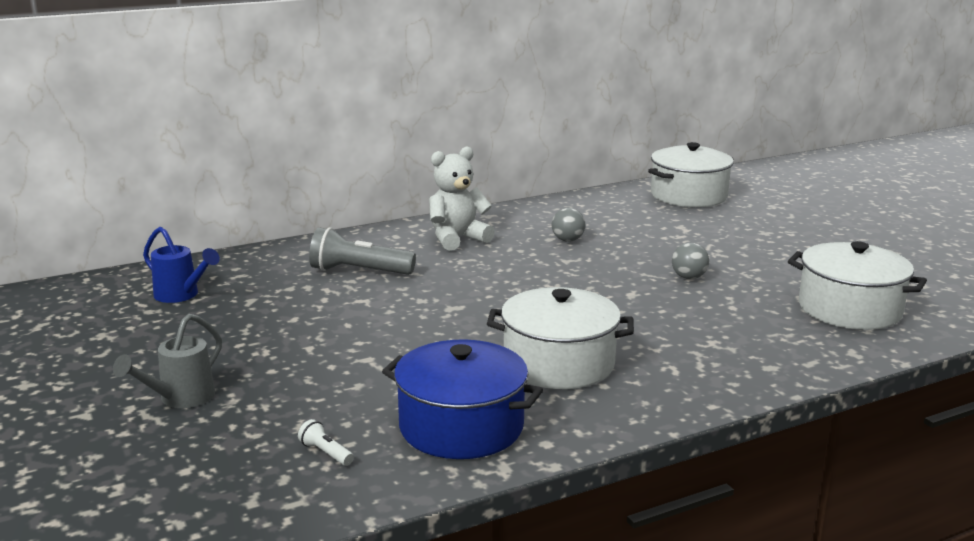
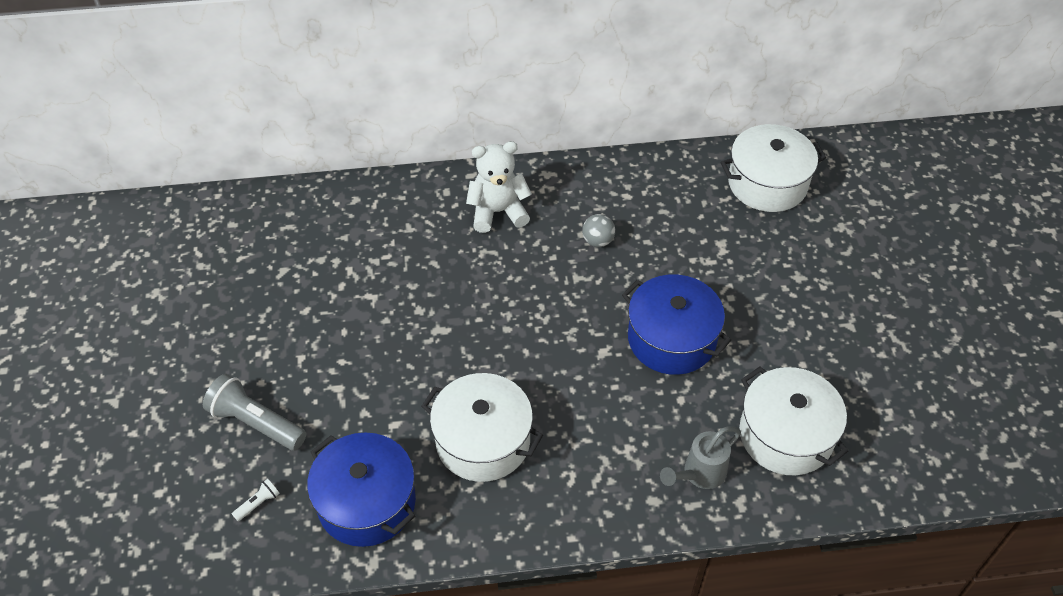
camera: 20 degrees right, 30 degrees up
(180, 399) = (184, 401): grey watering can -> grey watering can (699, 474)
(181, 295) = (232, 247): blue watering can -> none
(325, 453) = (258, 503): white flashlight -> white flashlight turned 75 degrees clockwise
(358, 271) = (387, 247): grey flashlight -> grey flashlight (256, 423)
(688, 277) = (671, 339): grey ball -> blue pot

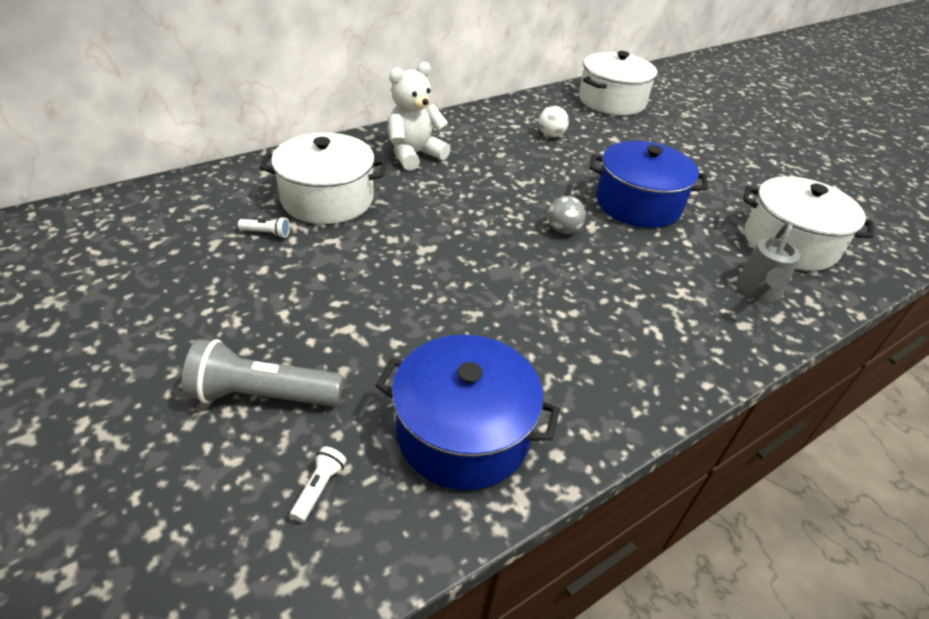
camera: 30 degrees left, 10 degrees down
(325, 273) = (267, 233): none -> white flashlight
(483, 441) = (544, 328): white pot -> white pot (327, 199)
(598, 241) = (517, 156): grey ball -> grey ball (563, 230)
(654, 220) = (551, 135): none -> white ball

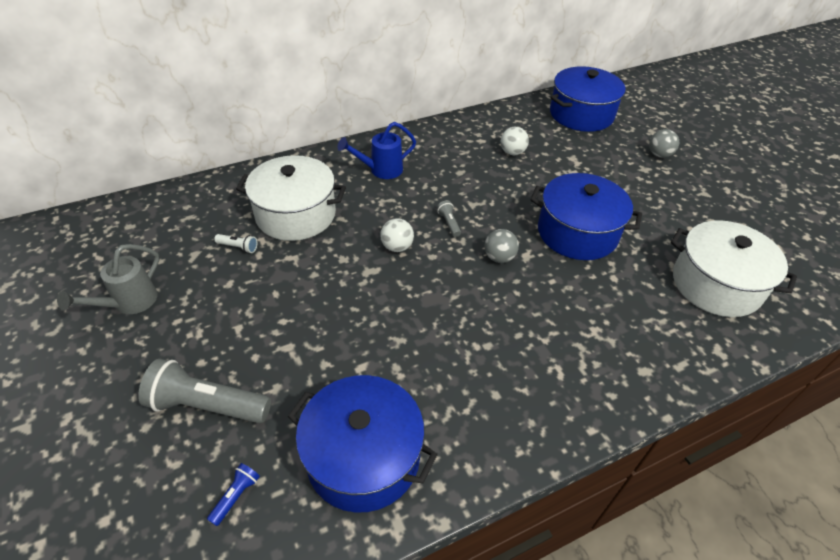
camera: 10 degrees right, 5 degrees up
(319, 488) = (236, 496): white flashlight -> blue flashlight
(414, 155) = (381, 170): white teddy bear -> blue watering can
(450, 225) = (397, 247): none -> white ball
(501, 201) = (449, 223): none -> grey flashlight
(612, 101) = (581, 114): white pot -> blue pot
(699, 133) = (659, 155): none -> grey ball
(758, 291) = (669, 336): grey watering can -> grey watering can (129, 303)

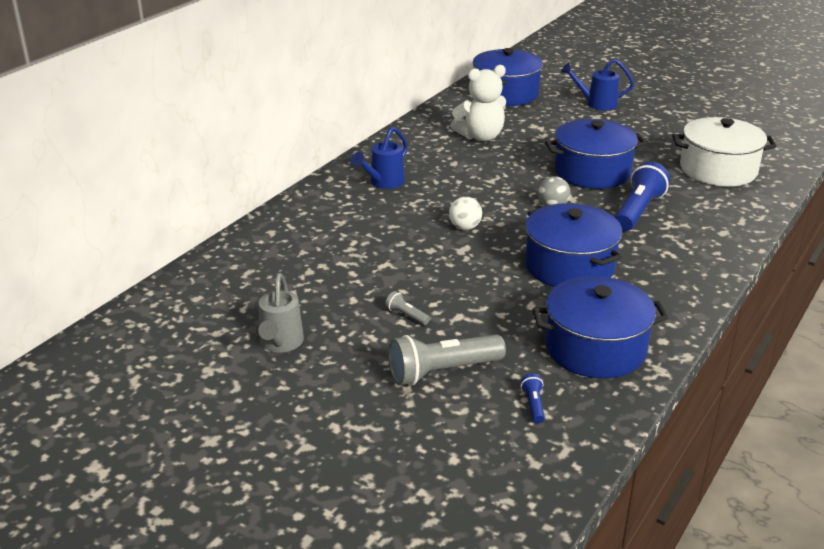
camera: 30 degrees left, 15 degrees down
(238, 247) = (327, 275): white flashlight -> none
(296, 214) = (348, 236): white pot -> none
(442, 338) = (569, 266): none -> blue pot
(449, 223) = (487, 199): grey flashlight -> grey flashlight (406, 315)
(512, 152) = (481, 136): white ball -> white teddy bear
(578, 300) = (638, 211): none -> blue flashlight
(659, 155) = (596, 104): grey ball -> blue watering can

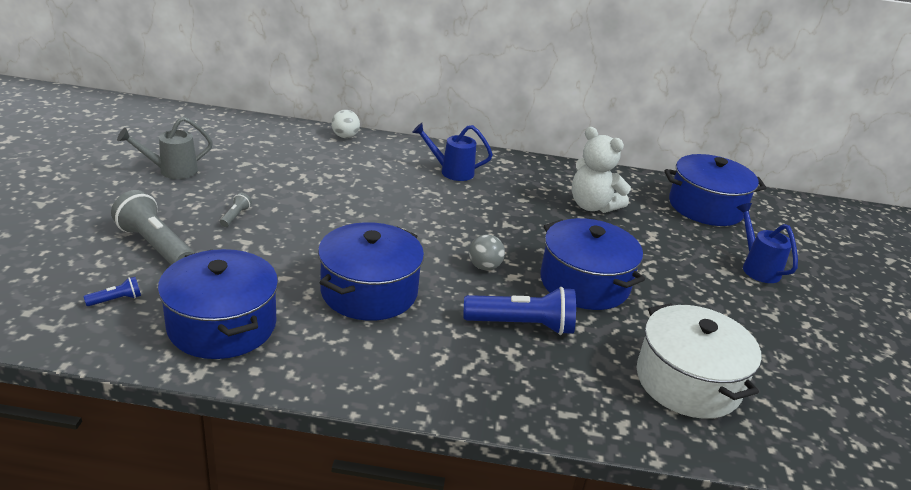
camera: 60 degrees right, 0 degrees up
(465, 227) = (403, 222): white ball -> white ball (345, 136)

